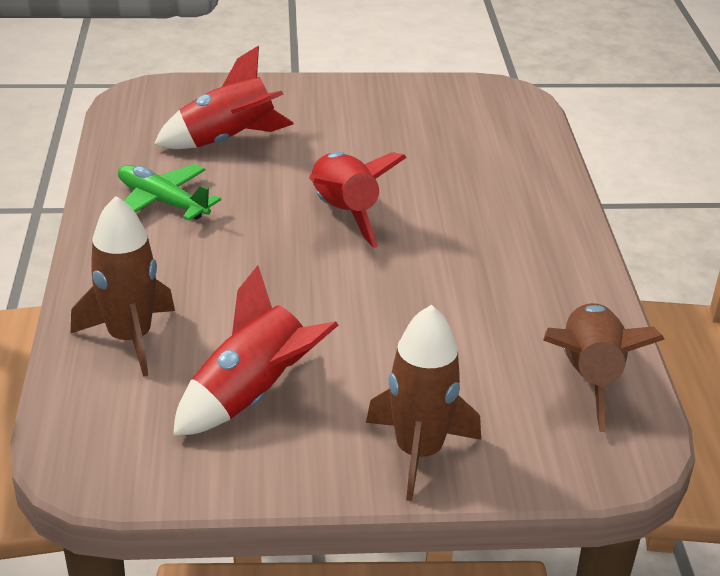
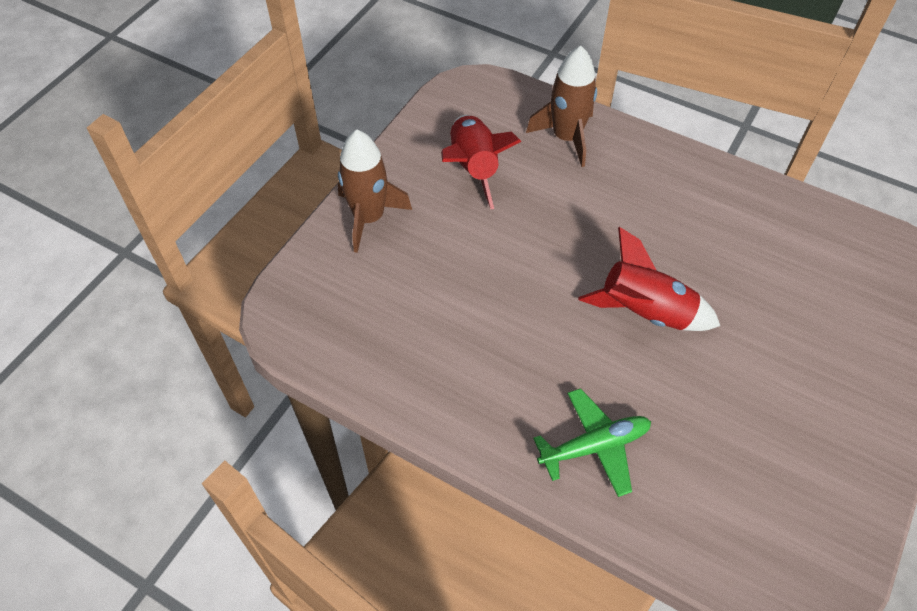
camera: 125 degrees right, 20 degrees up
(162, 202) = (723, 210): green plane -> green plane (594, 446)
(228, 141) = (806, 289): red rocket -> none
(589, 377) = (356, 345): brown rocket -> none

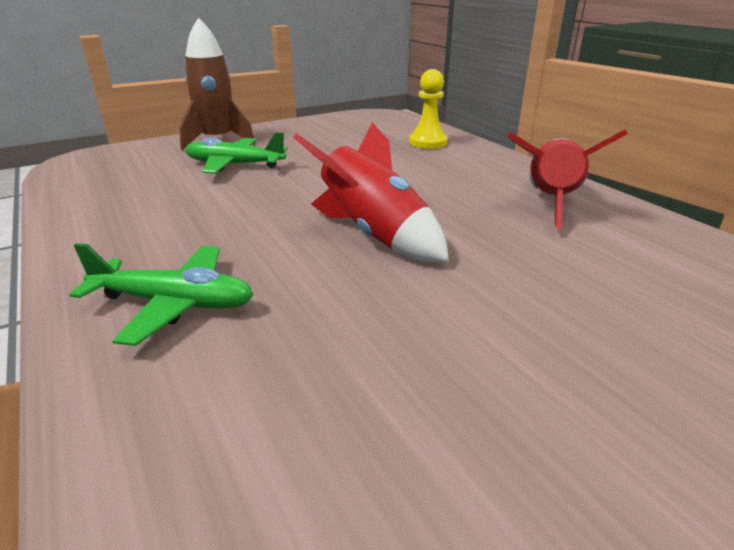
camera: 30 degrees right, 25 degrees down
(439, 258) = (234, 165): none -> green plane
(473, 168) = (329, 139): red rocket -> red rocket (550, 203)
(566, 137) = (428, 142): brown rocket -> yellow pawn

